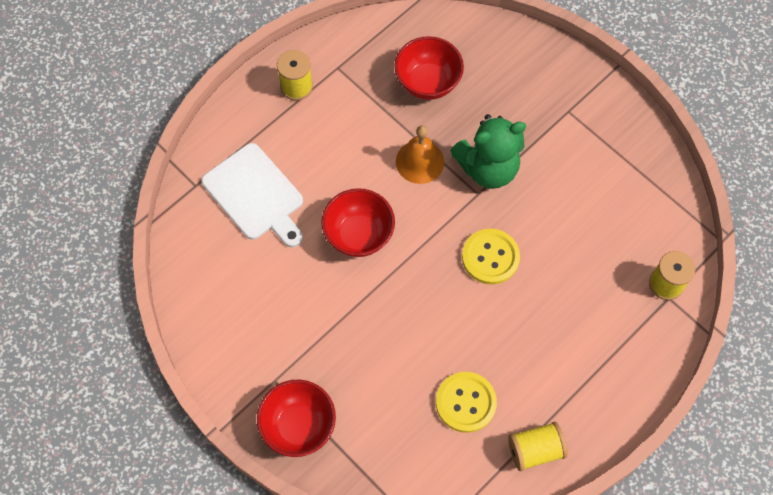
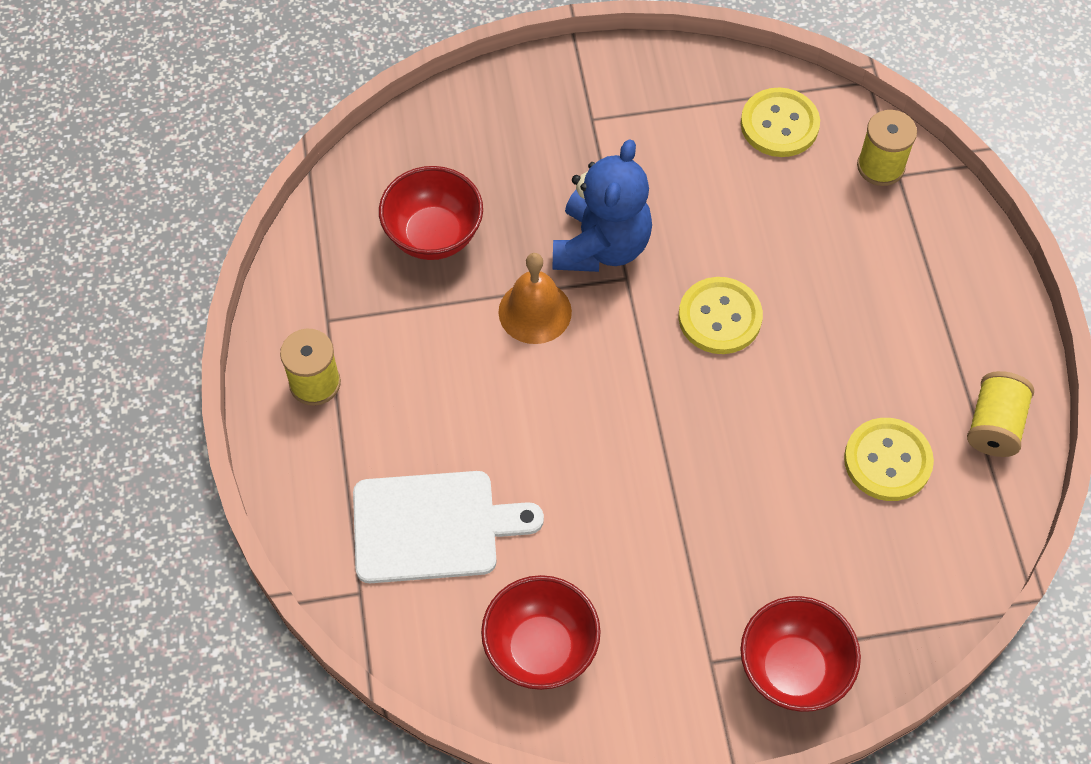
camera: 55 degrees left, 5 degrees down
(359, 235) = (582, 441): red bowl -> red bowl (541, 649)
(488, 168) = (601, 246): green teddy bear -> blue teddy bear
(648, 211) = (779, 124): none -> yellow button

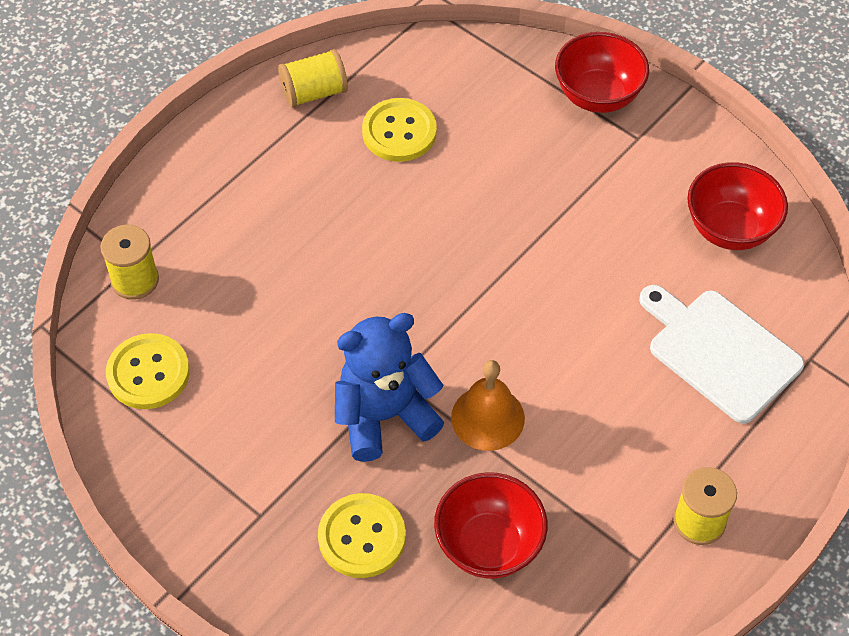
camera: 130 degrees left, 5 degrees down
(720, 317) = (376, 295): yellow button -> yellow button (362, 537)

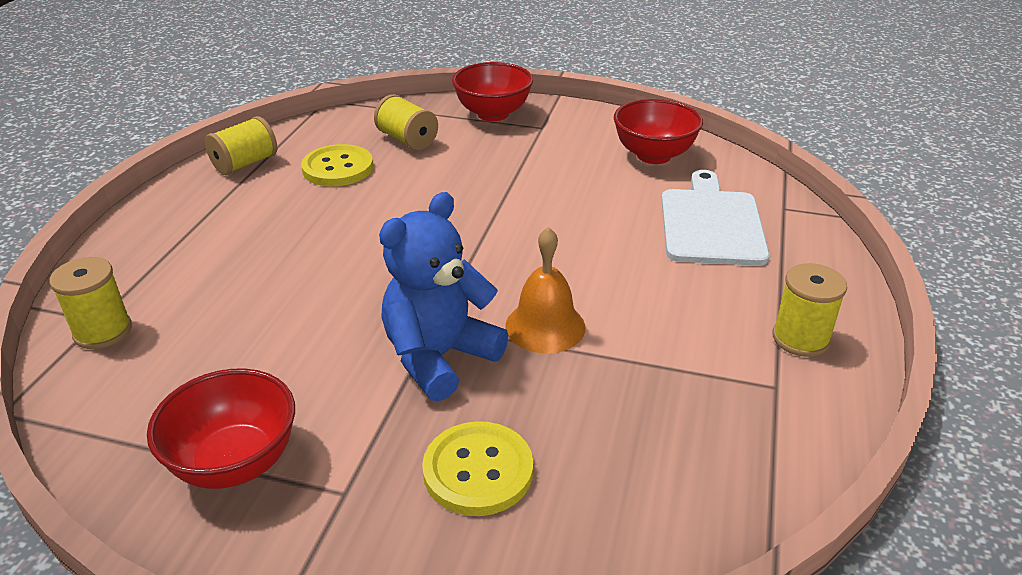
camera: 25 degrees left, 20 degrees down
(148, 373) = (145, 404): yellow button -> none
(486, 110) = (407, 140): none -> yellow spool
(489, 545) = (621, 428): red bowl -> red bowl (235, 463)
(720, 352) = (711, 223): white cutting board -> white cutting board turned 75 degrees clockwise

